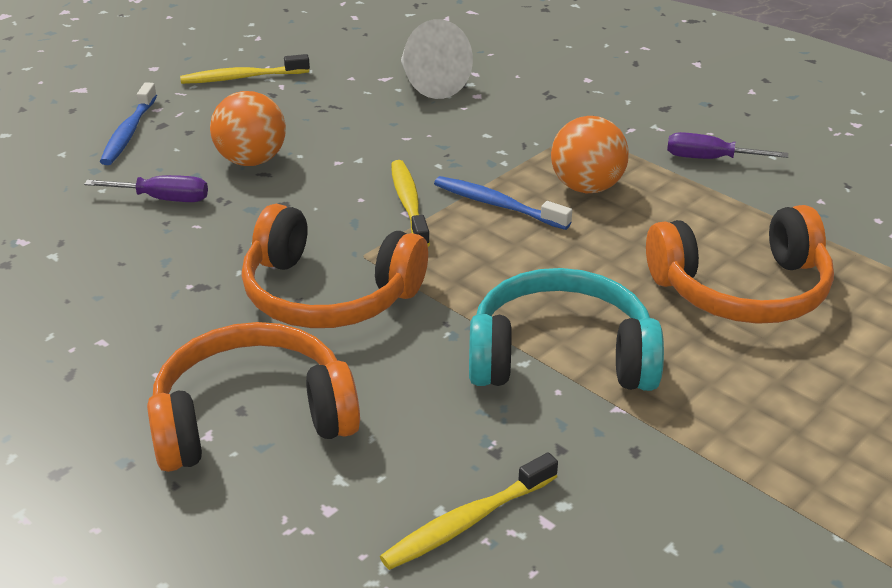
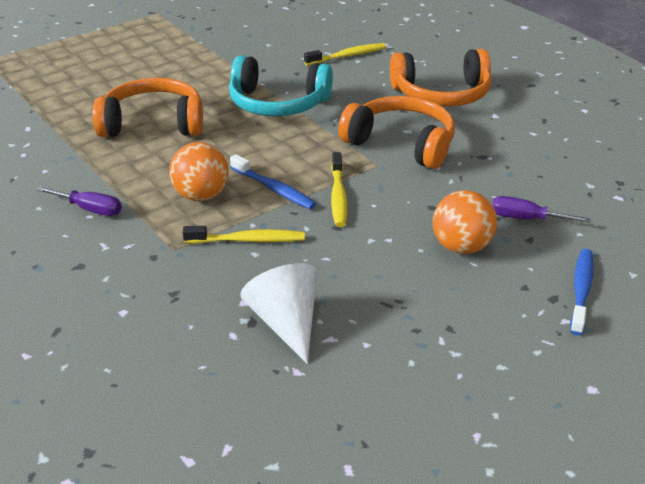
camera: 170 degrees left, 0 degrees up
(242, 78) = (485, 357): yellow toothbrush -> yellow toothbrush (248, 240)

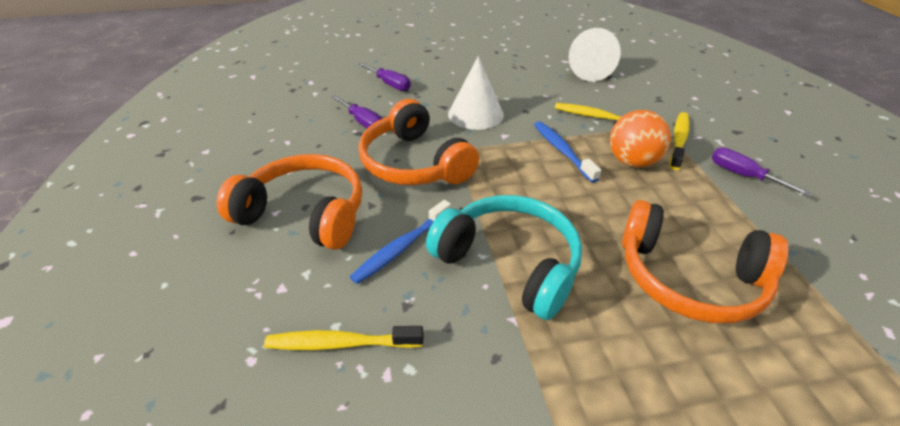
camera: 155 degrees left, 5 degrees up
(338, 196) = (510, 131): yellow toothbrush -> yellow toothbrush (679, 140)
(389, 206) = (475, 114): none -> white cone
(461, 247) = (451, 80): orange ball -> none
(492, 166) = (363, 122): none -> purple screwdriver
(581, 290) = (409, 49): blue toothbrush -> blue toothbrush (401, 247)

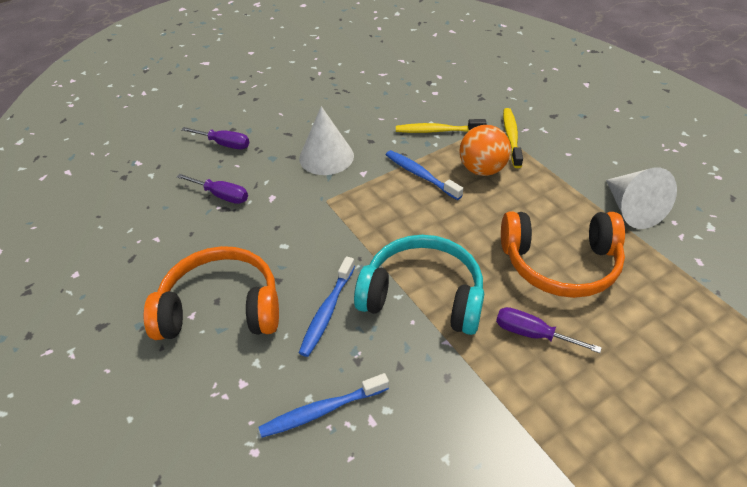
camera: 20 degrees left, 5 degrees up
(340, 343) = (321, 410): yellow toothbrush -> blue toothbrush
(414, 163) = (295, 225): orange headphones -> none
(588, 71) = (408, 80): white cone -> white cone (631, 209)
(743, 175) = (571, 158): purple screwdriver -> purple screwdriver (532, 334)

